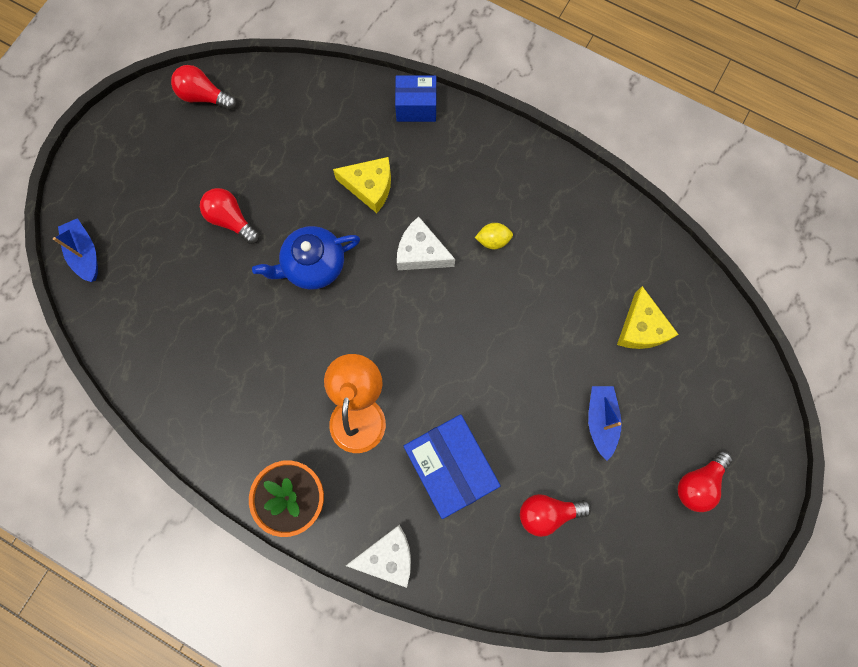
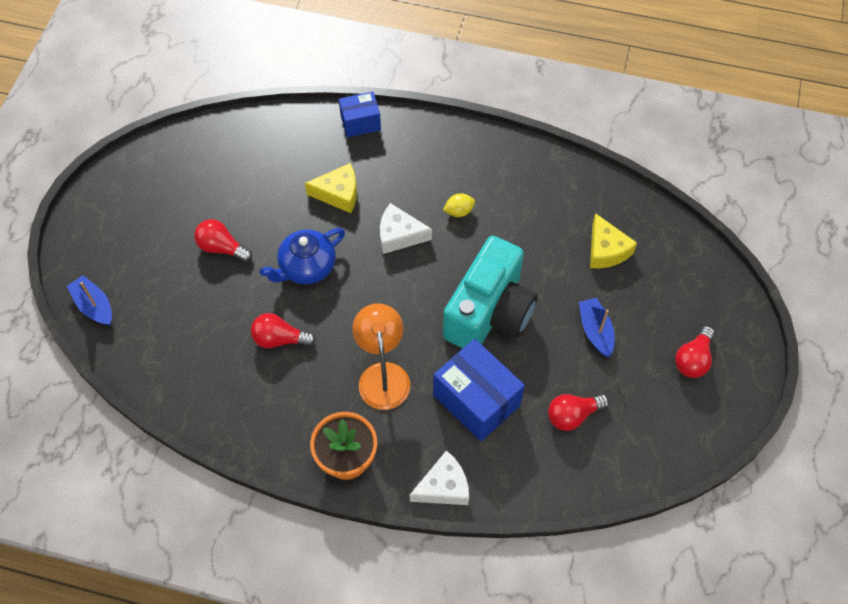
camera: 15 degrees left, 15 degrees down
(204, 96) = (169, 155): red light bulb -> red light bulb (280, 339)
(492, 369) = (489, 312): none -> turquoise camera

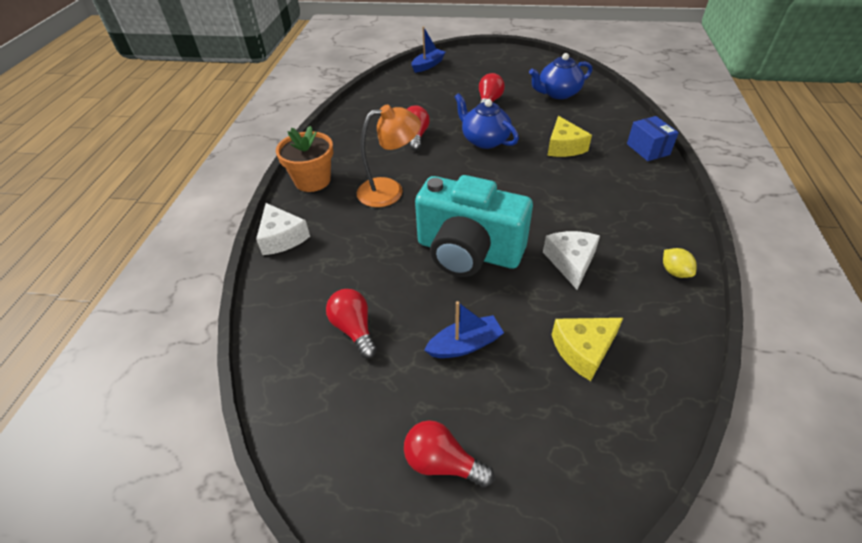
camera: 85 degrees right, 15 degrees down
(224, 170) = (558, 93): none -> blue teapot
(399, 235) = (535, 184): white cheese -> white cheese (571, 262)
(459, 211) = (580, 219): yellow lemon -> yellow lemon (674, 272)
(476, 400) = (369, 251): blue box -> none

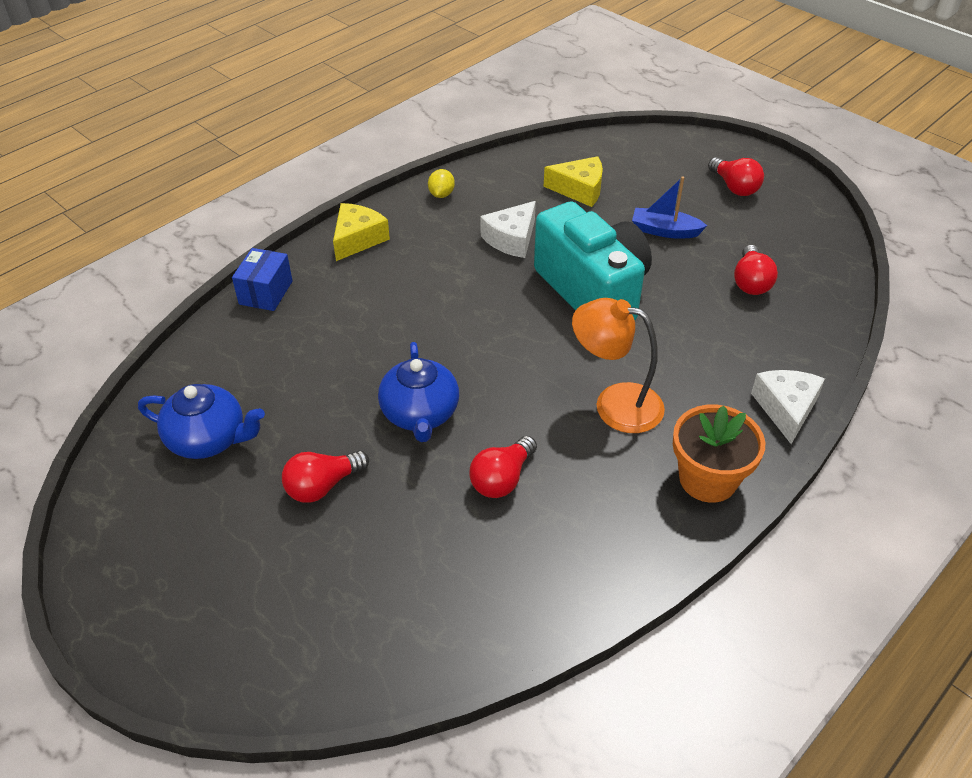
camera: 145 degrees left, 0 degrees up
(428, 65) = (292, 675): blue boat -> none
(564, 147) = (343, 347): yellow cheese -> yellow cheese (358, 239)

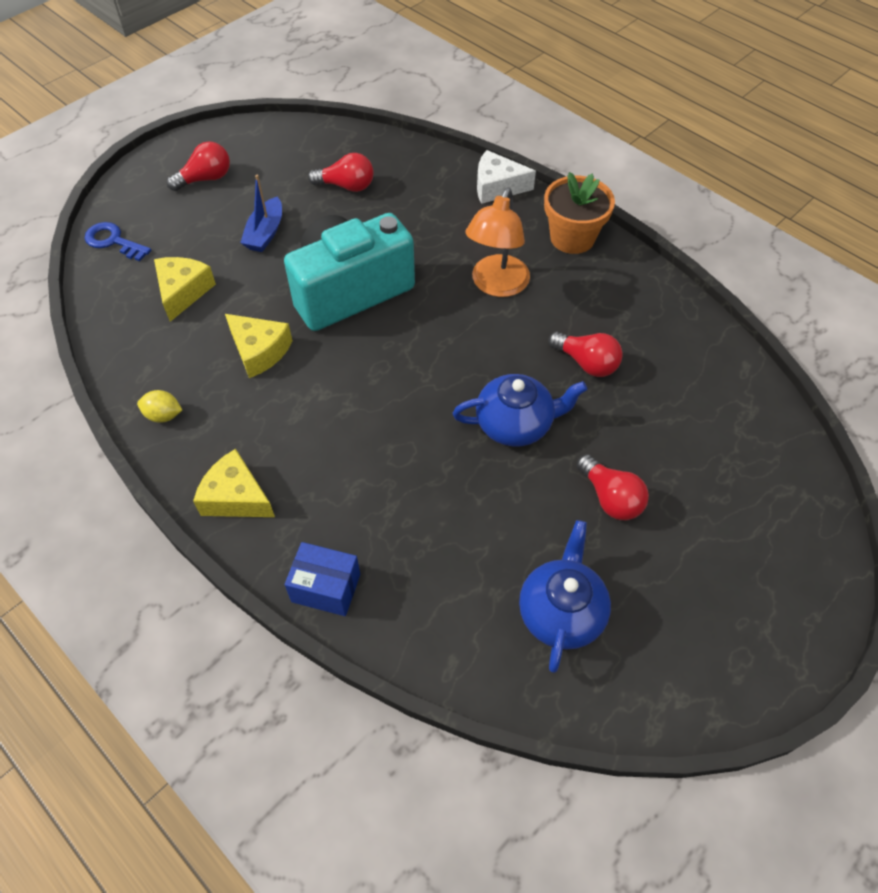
camera: 90 degrees left, 10 degrees up
(511, 239) = (259, 351): white cheese -> yellow cheese
(636, 145) = (113, 241): none -> blue key

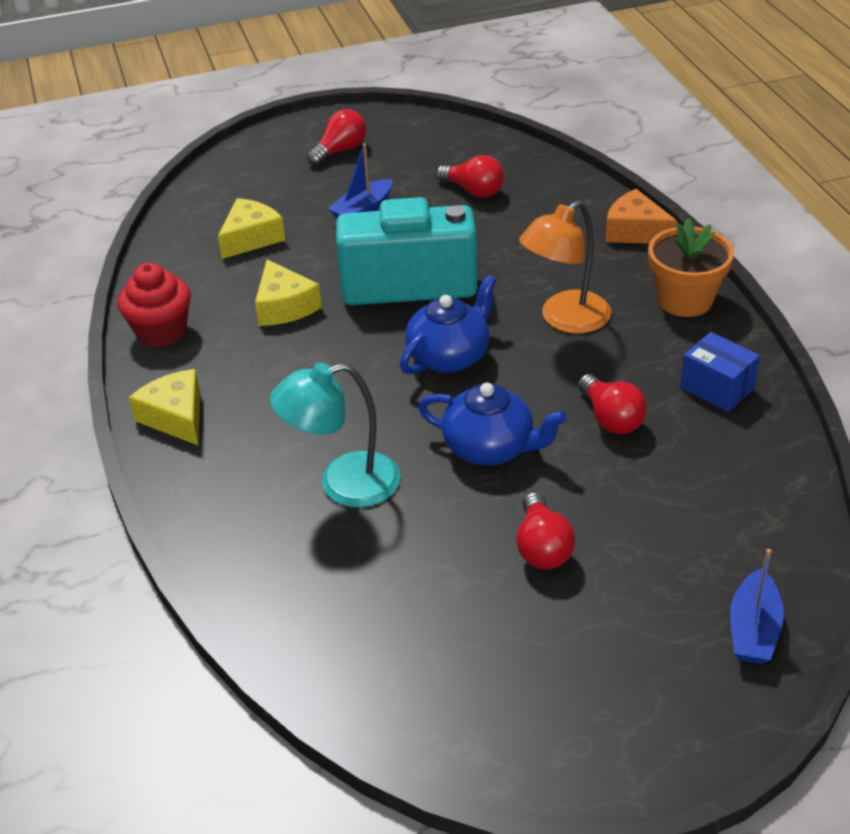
camera: 30 degrees right, 15 degrees down
(113, 241) = (219, 180): blue key -> none
(163, 415) = (161, 332): yellow lemon -> red cupcake
(205, 179) = (340, 151): red light bulb -> red light bulb turned 45 degrees counterclockwise
(326, 588) = (201, 518): blue box -> blue box (717, 388)
(423, 504) = (343, 484): none -> turquoise lamp
(497, 187) = (635, 231): white cheese -> orange cheese
(561, 612) = (411, 626): blue teapot -> blue teapot (449, 356)
(793, 504) = (753, 629): none -> blue boat

